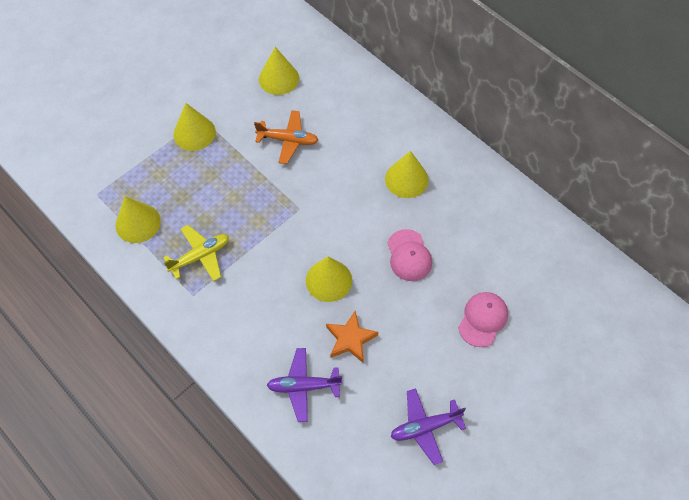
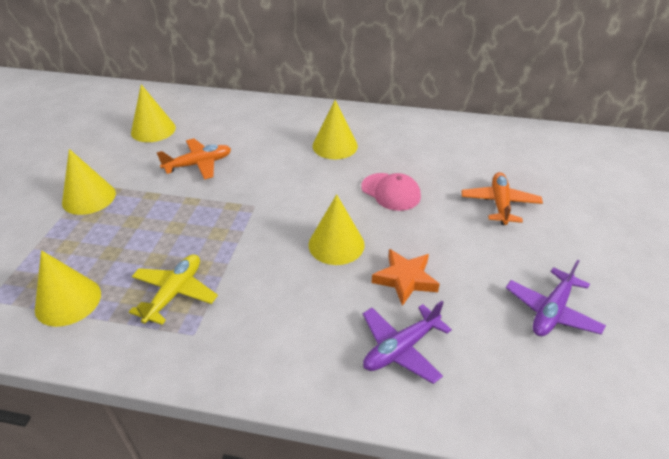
camera: 35 degrees left, 20 degrees down
(483, 319) = (499, 204): pink cap -> orange plane

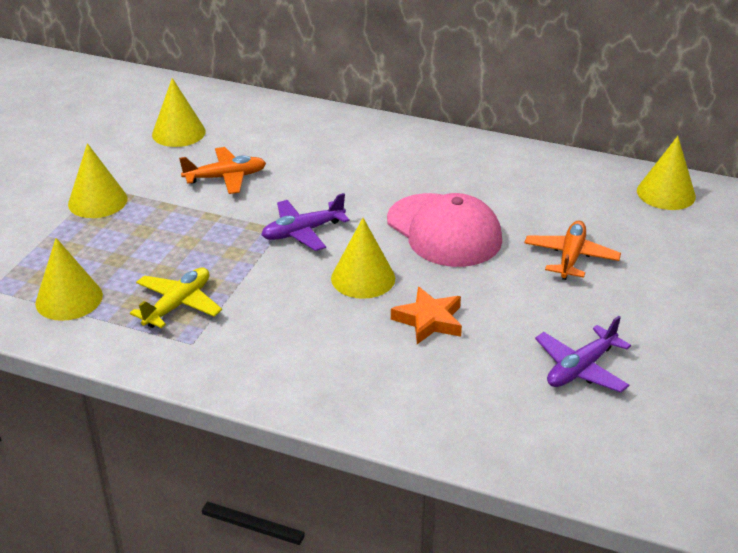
camera: 10 degrees right, 5 degrees down
(335, 146) = (393, 172): yellow cone -> yellow cone (666, 193)
(391, 192) = (444, 231): pink cap -> pink cap, size x1.68
(401, 348) = (402, 381): purple plane -> purple plane (303, 232)

